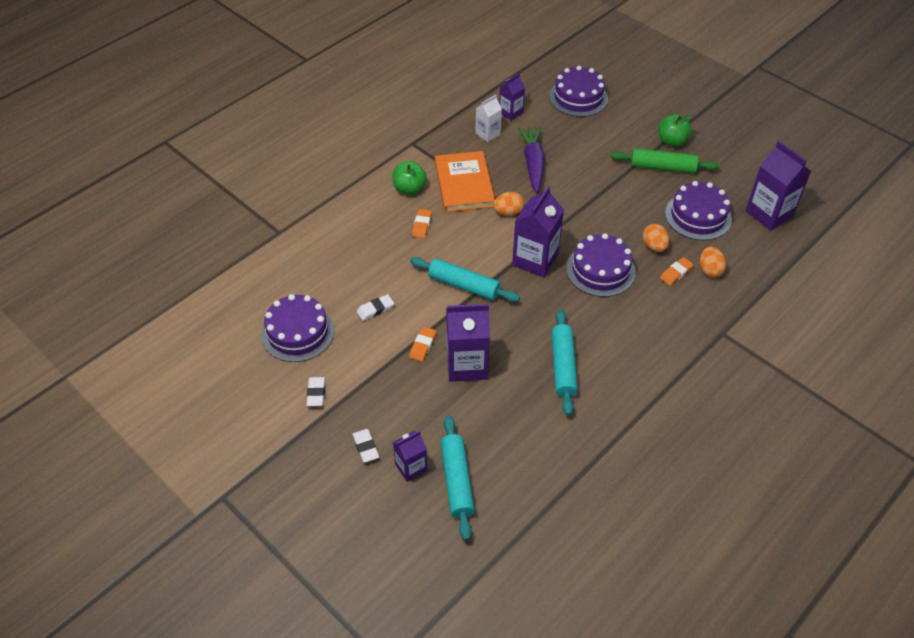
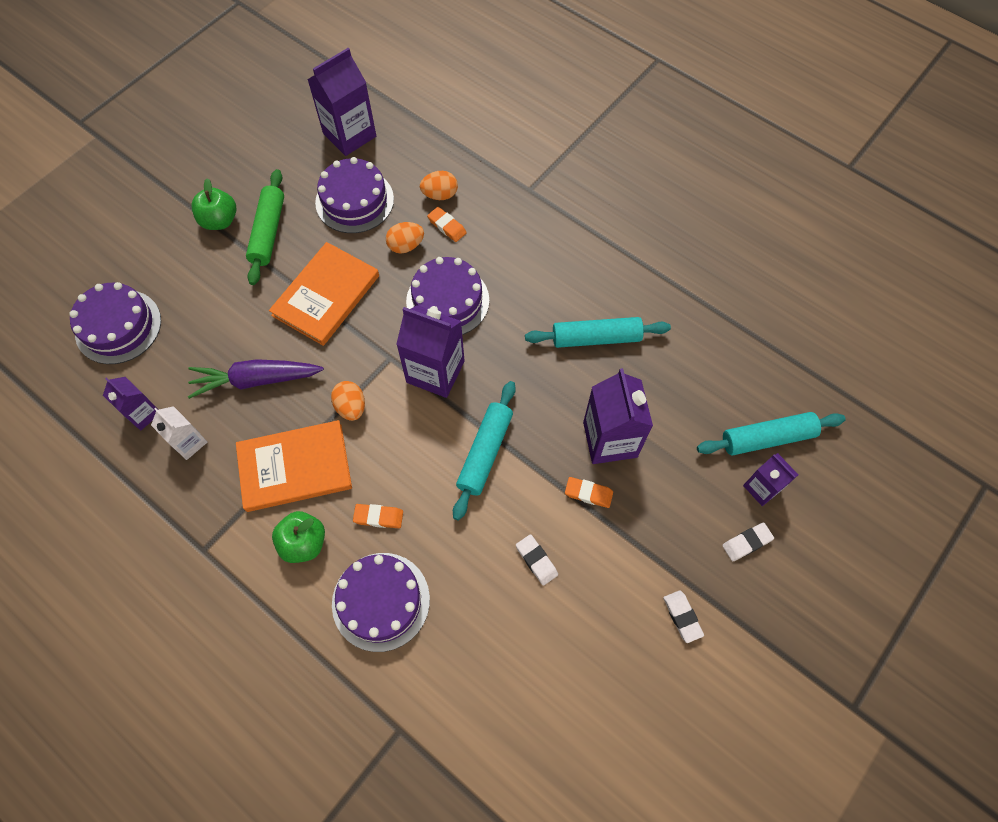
camera: 95 degrees left, 15 degrees up
(298, 332) = (588, 661): purple cake -> purple cake (381, 601)
(316, 393) = (682, 617): white eraser -> white eraser turned 75 degrees clockwise
(605, 199) = (326, 295): none -> orange book

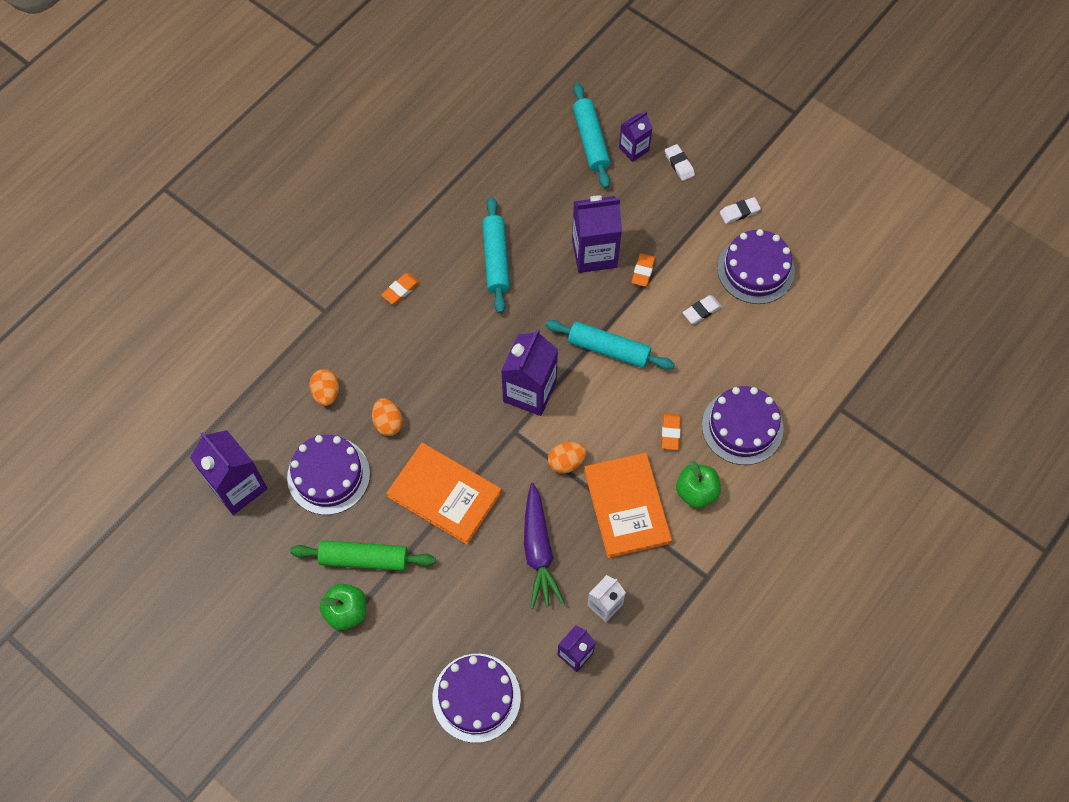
camera: 90 degrees left, 0 degrees up
(447, 226) = (366, 385): orange eraser -> orange eraser (400, 290)
(447, 301) = (453, 383): purple cake -> purple cake (755, 269)

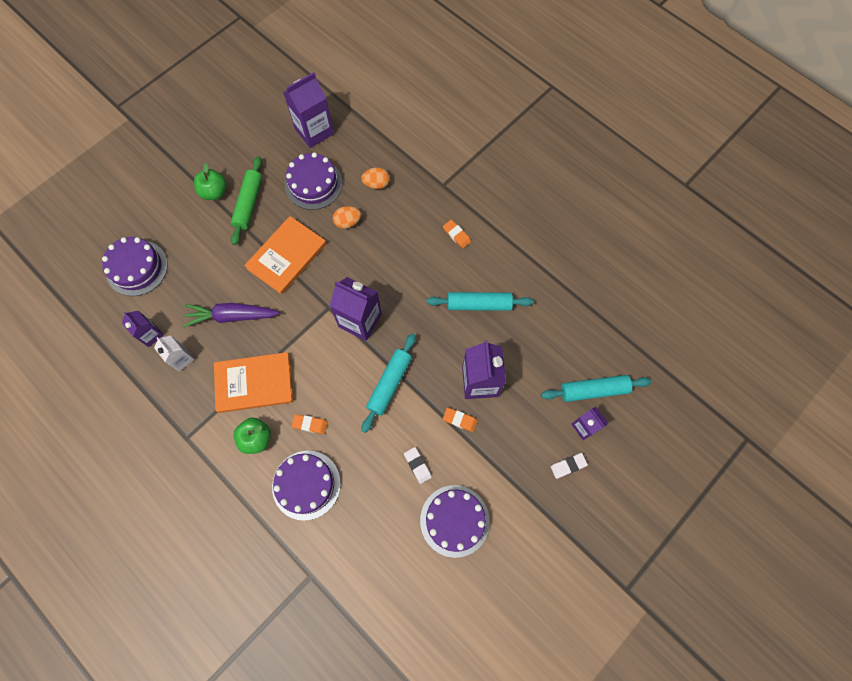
camera: 95 degrees right, 5 degrees up
(566, 462) = (297, 342): orange egg -> none
(739, 212) = (515, 515): white eraser -> none

